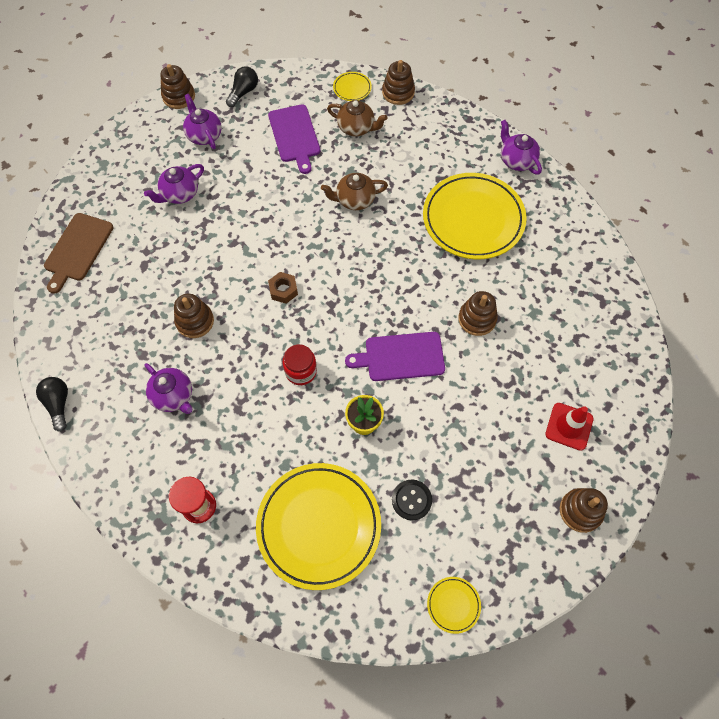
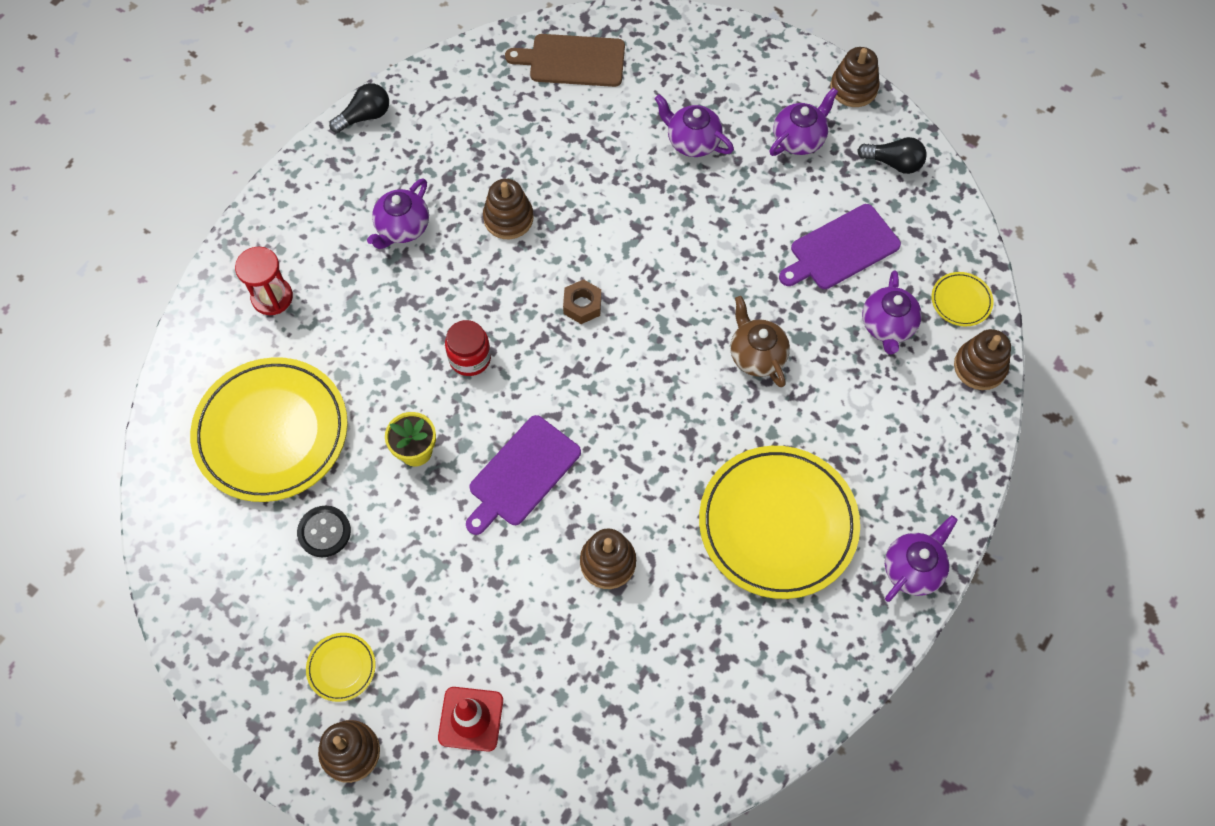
camera: 75 degrees right, 0 degrees up
(356, 128) = (887, 325): brown teapot -> purple teapot
(401, 357) = (522, 474): purple cutting board -> purple cutting board turned 120 degrees counterclockwise
(453, 605) = (201, 610): yellow plate -> yellow plate (341, 668)

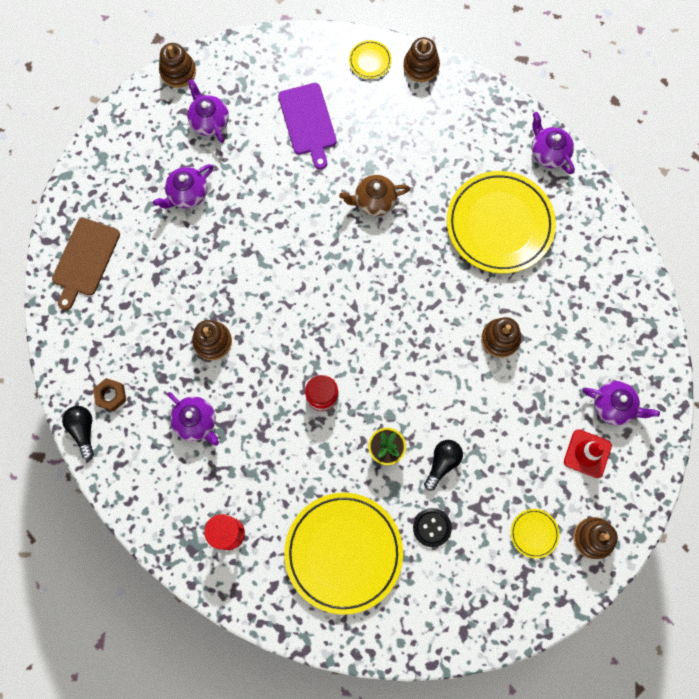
camera: 75 degrees left, 10 degrees up
(522, 474) = (422, 380): purple cutting board -> none
(582, 305) = (302, 306): brown nut -> brown nut (111, 395)
(887, 325) = (375, 112): purple teapot -> purple teapot (613, 406)
(893, 163) = (249, 66): black light bulb -> black light bulb (442, 463)

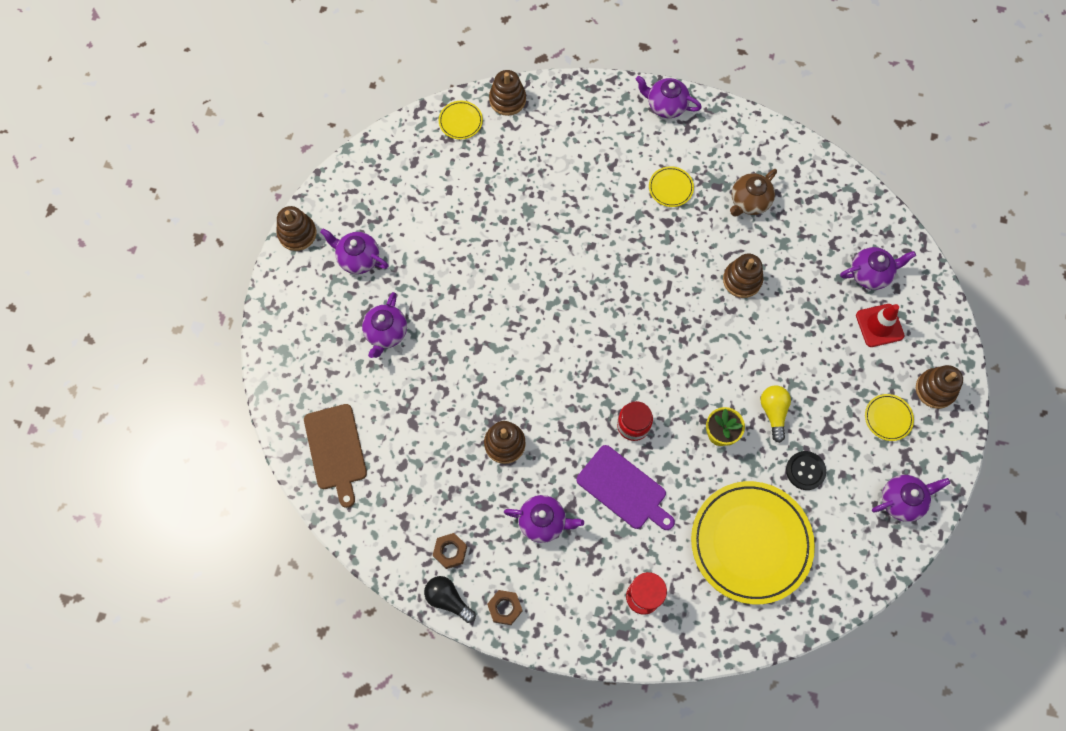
camera: 35 degrees left, 5 degrees down
(119, 467) = (505, 608): none -> brown nut
(308, 122) = (446, 205): purple cutting board -> purple cutting board (624, 489)
(374, 201) = (553, 235): brown teapot -> brown teapot (749, 201)
(442, 463) = (773, 413): black light bulb -> yellow light bulb
(492, 607) = (902, 500): none -> purple teapot
(499, 224) = (670, 188): yellow plate -> yellow plate, size x0.41

